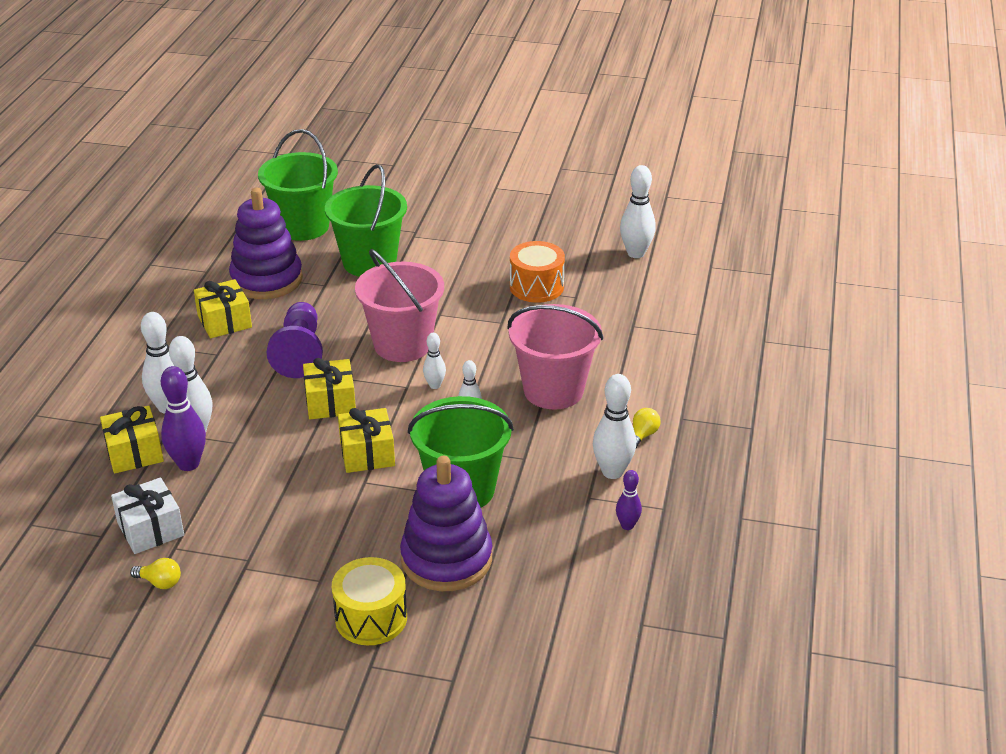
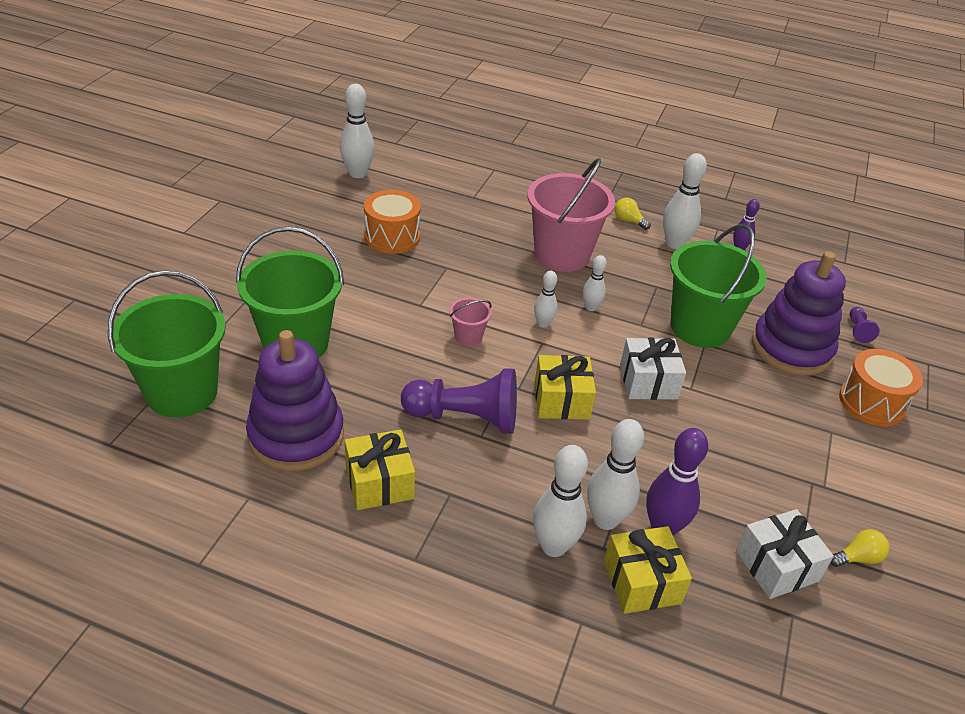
camera: 85 degrees left, 5 degrees up
(160, 582) = (858, 558): yellow light bulb -> yellow light bulb turned 45 degrees clockwise
(367, 454) = (648, 382): yellow gift -> white gift
(371, 618) = (871, 402): yellow drum -> orange drum
(402, 344) = (468, 336): pink bucket -> pink bucket, size x0.44
(498, 621) = (858, 330): none -> purple pawn

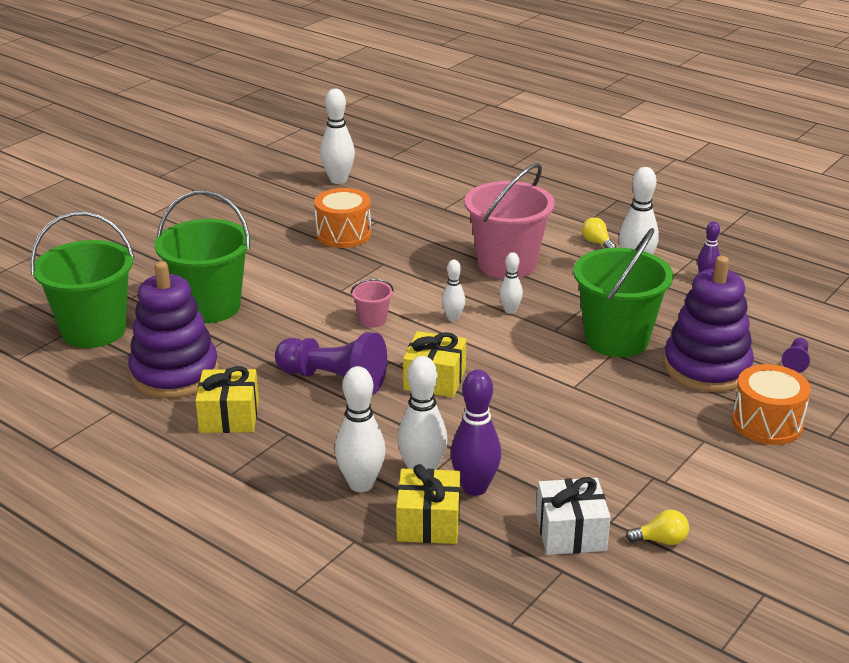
camera: 20 degrees right, 10 degrees down
(648, 382) = (532, 376): white gift -> none

